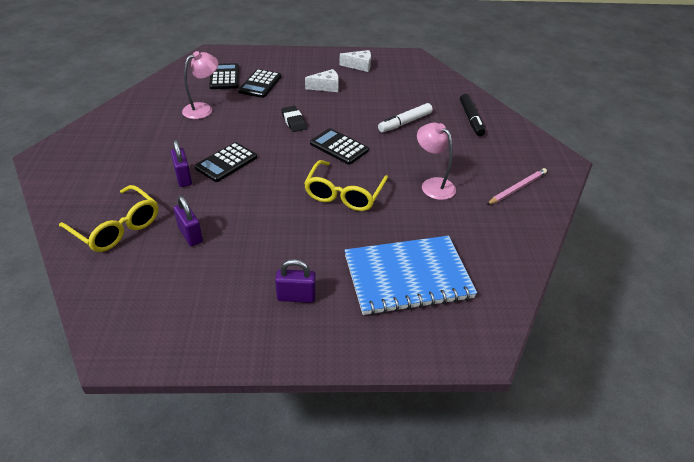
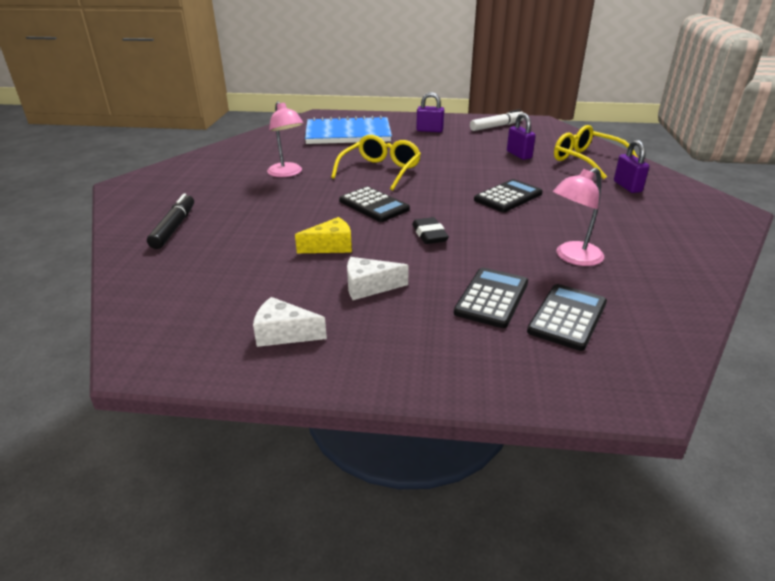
camera: 170 degrees left, 10 degrees down
(183, 178) = (549, 187): purple padlock -> purple padlock (627, 186)
(224, 77) = (567, 317): black calculator -> black calculator turned 150 degrees counterclockwise
(357, 110) = (331, 246): none -> yellow cheese
(405, 123) = (271, 227): white marker -> white marker (497, 126)
(517, 188) = (205, 168): pink pencil -> none

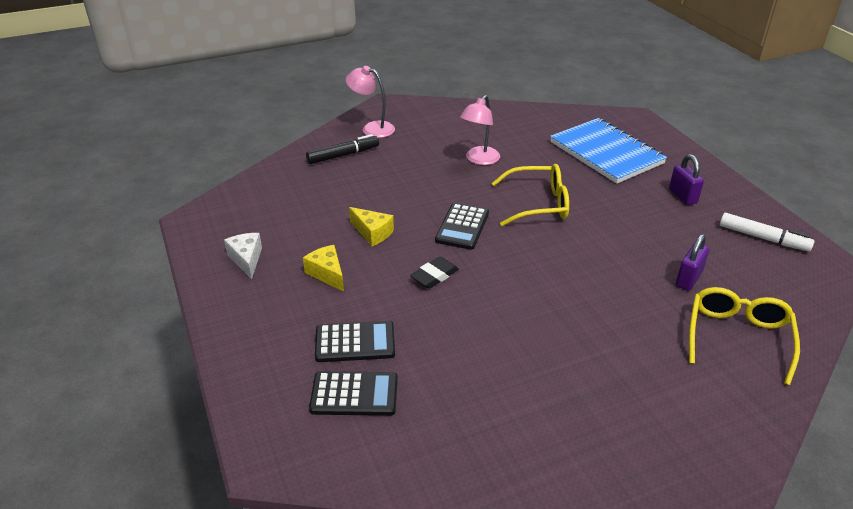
camera: 60 degrees right, 5 degrees up
(369, 287) = (327, 273): white cheese -> yellow cheese
(508, 197) = (561, 301): black calculator -> none
(572, 257) = (464, 376): pink lamp -> pink lamp (372, 128)
(627, 186) = (689, 388): purple padlock -> none

